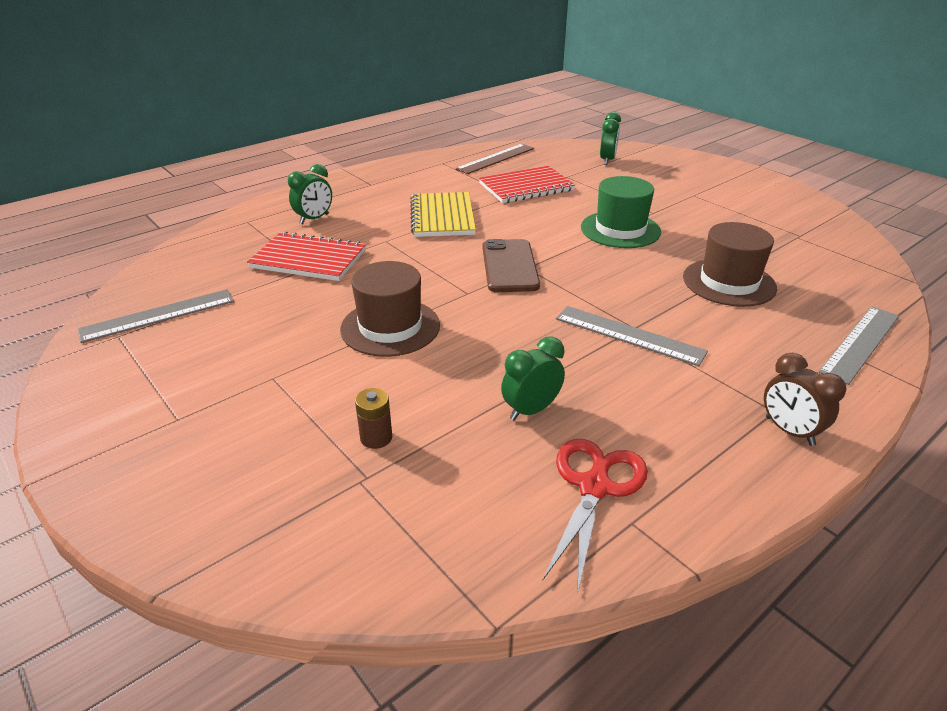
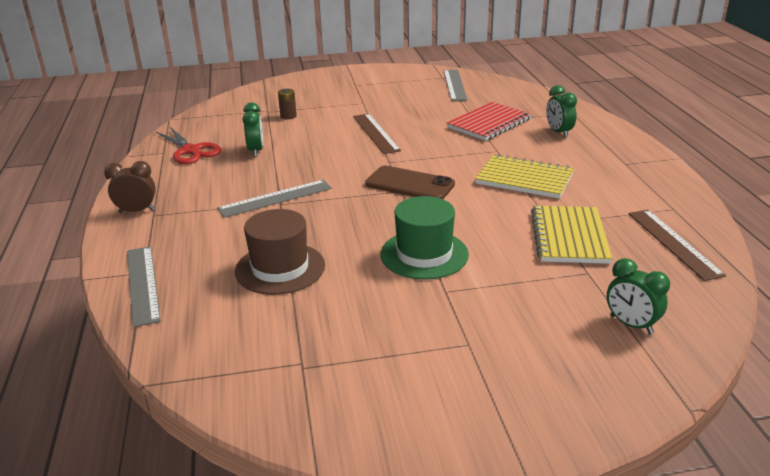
camera: 120 degrees right, 5 degrees down
(390, 327) = (375, 133): brown hat -> brown ruler
(526, 187) = (569, 237): red notebook -> yellow notebook

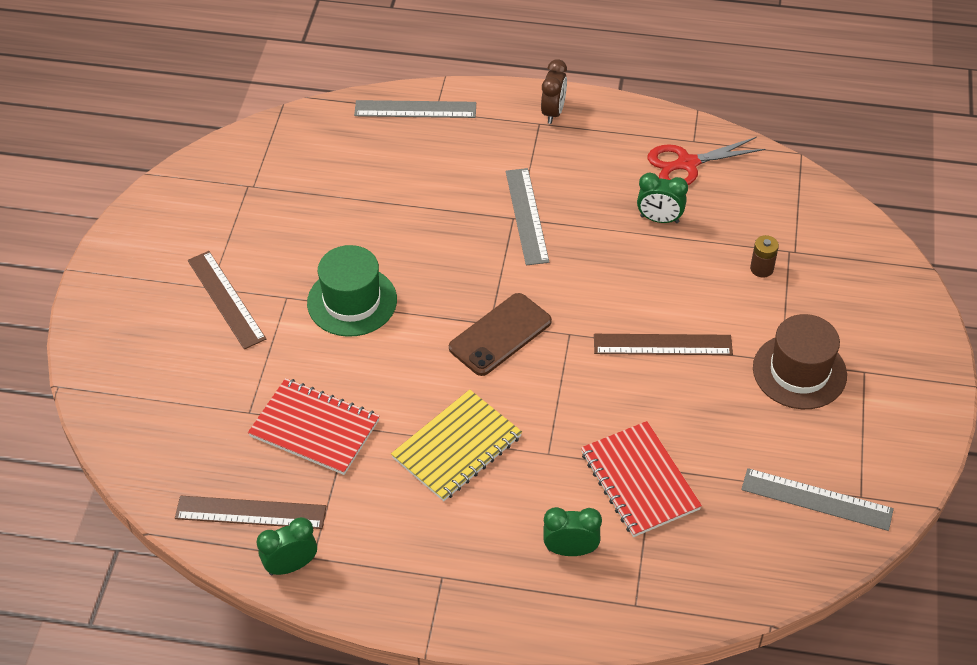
camera: 110 degrees right, 20 degrees up
(280, 268) = (389, 196): brown hat -> brown hat (799, 371)
(476, 327) = (226, 299): none -> brown ruler
(569, 237) = (315, 428): yellow notebook -> red notebook
(631, 325) = (162, 403): green clock -> green clock (291, 566)

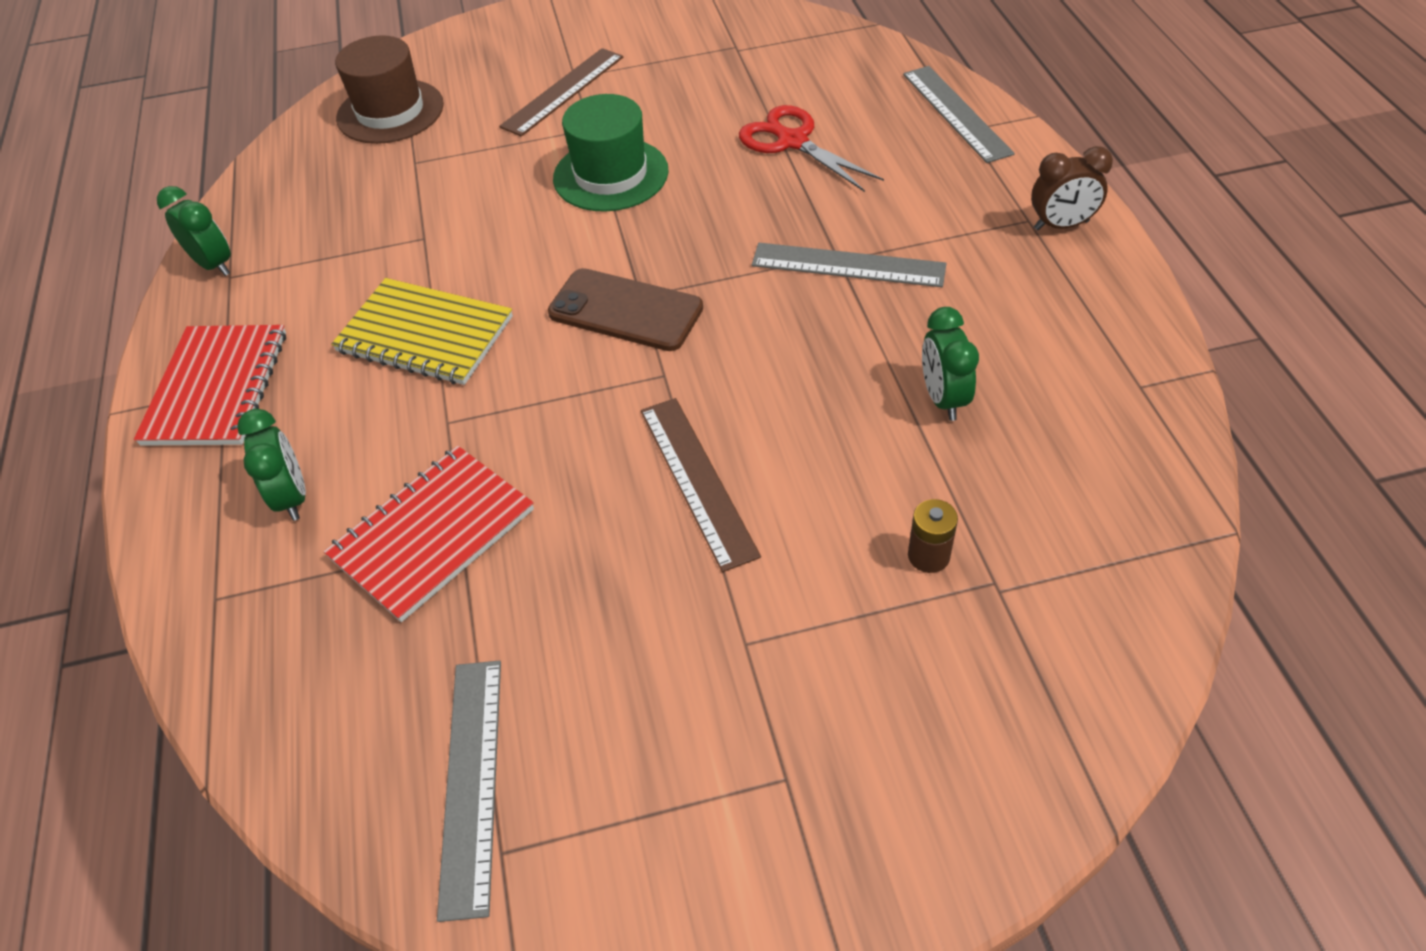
camera: 70 degrees right, 0 degrees up
(250, 512) = (279, 211): brown ruler -> none
(315, 428) = (410, 214): red notebook -> red notebook (217, 388)
(526, 216) = (848, 265): grey ruler -> grey ruler turned 45 degrees clockwise
(686, 164) = (1083, 393): red scissors -> red scissors (792, 141)
(799, 371) = (734, 676): brown hat -> brown hat (390, 111)

